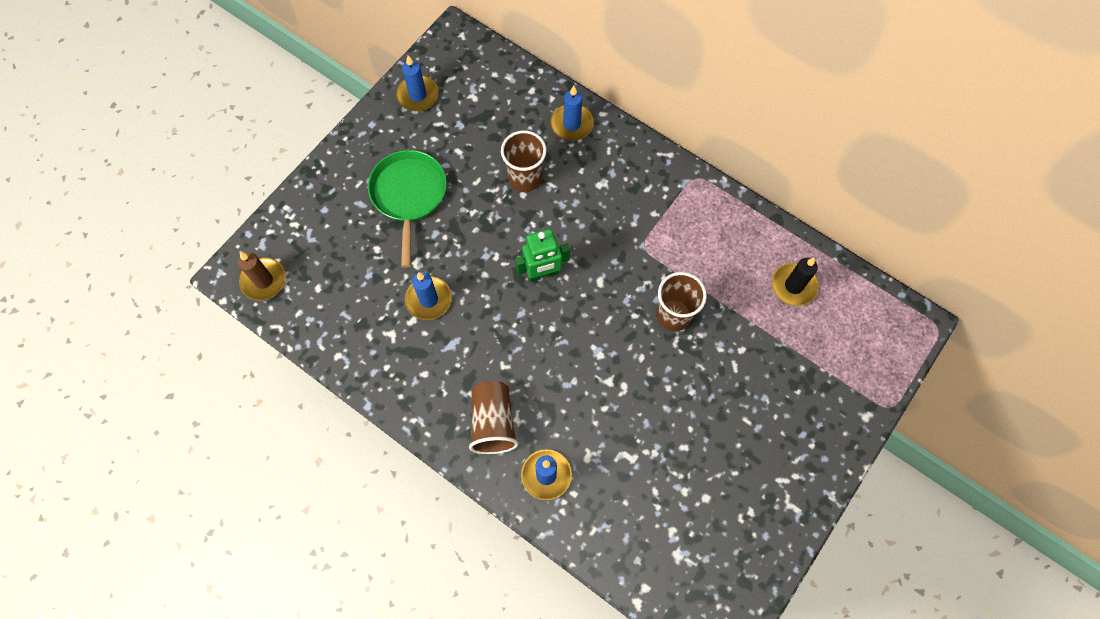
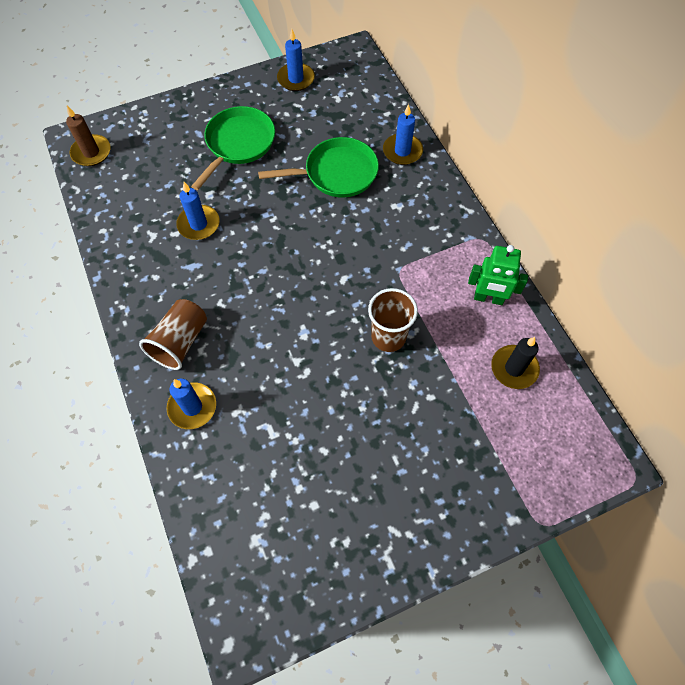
camera: 30 degrees right, 5 degrees down
(525, 178) = (336, 173): brown cup -> green pan
(542, 274) = (300, 249): green robot -> green robot (488, 298)

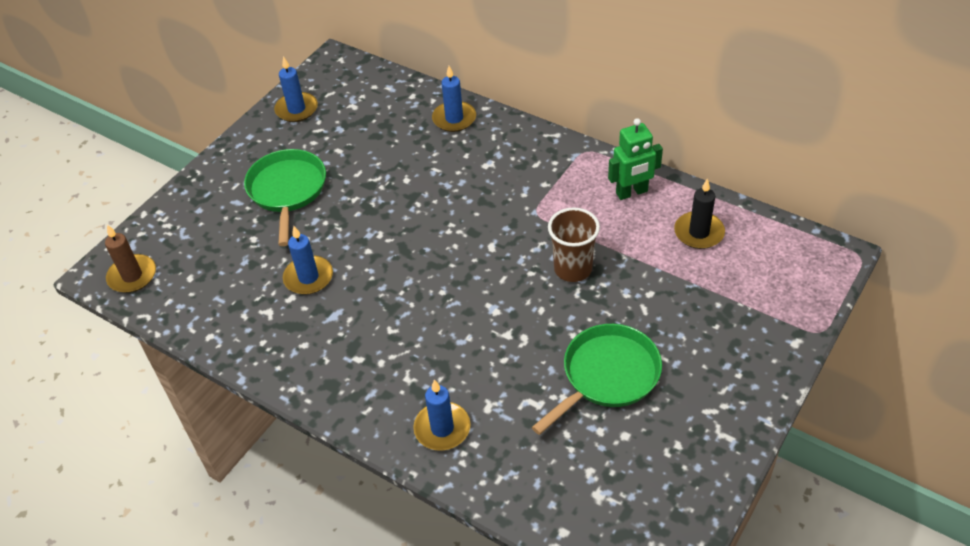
camera: 30 degrees left, 15 degrees down
(180, 342) = (381, 383): brown cup -> none
(336, 173) = (408, 166): green pan -> green pan (607, 375)

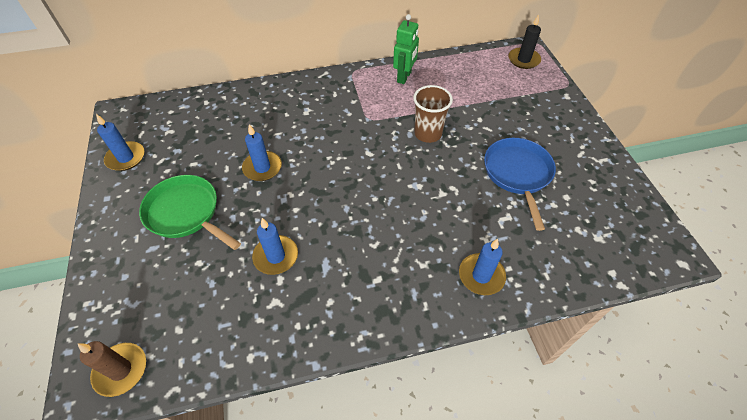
camera: 50 degrees left, 5 degrees up
(454, 119) = (252, 99): blue candle -> blue candle (262, 168)
(607, 375) = (518, 174): green pan -> blue pan
(699, 232) = (461, 75): black candle -> black candle (523, 60)

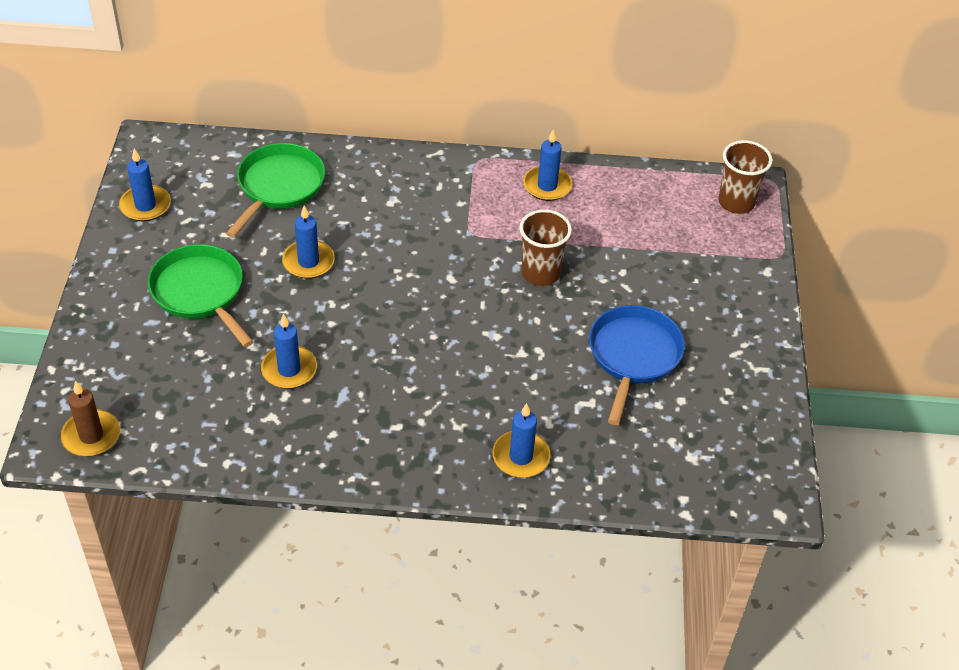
camera: 15 degrees right, 5 degrees down
(223, 120) = (278, 187): none -> green pan
(404, 77) = (547, 186): green robot -> blue candle
(523, 60) = (736, 202): black candle -> brown cup

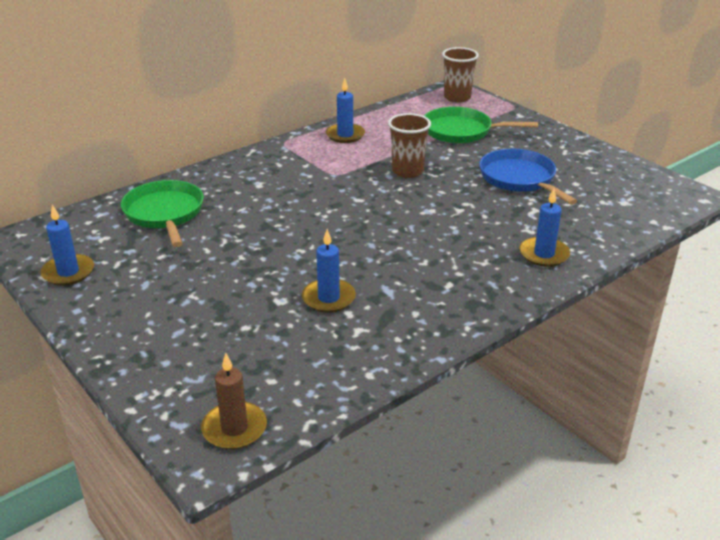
camera: 40 degrees left, 15 degrees down
(200, 292) = (192, 295): green pan -> green pan (461, 131)
(308, 262) = (249, 238): blue candle -> none

